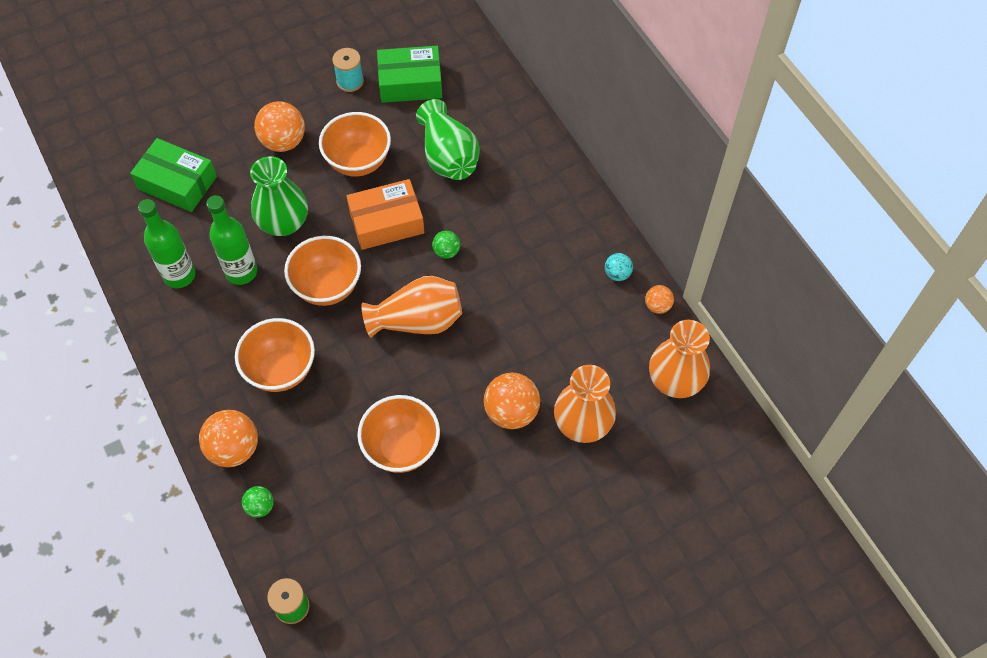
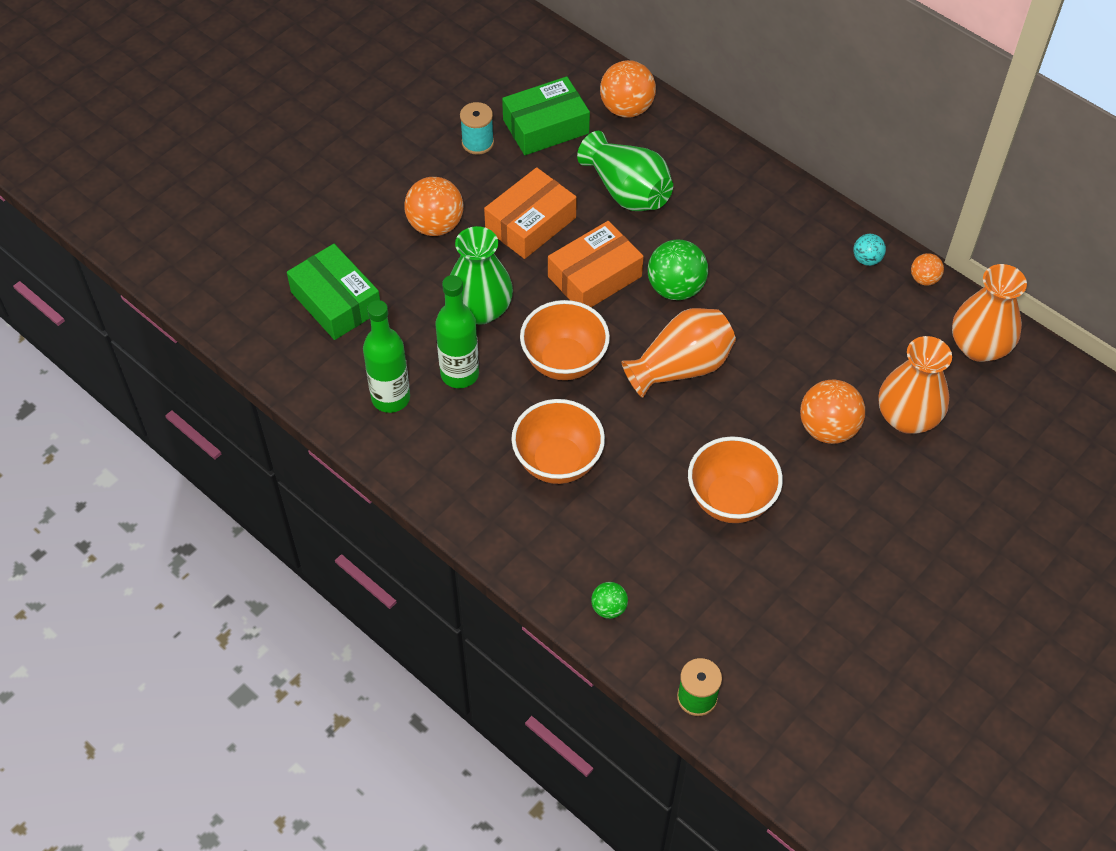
camera: 20 degrees left, 5 degrees down
(177, 183) = (336, 301): green box -> green box turned 45 degrees clockwise
(234, 449) = (548, 558): orange ball -> orange ball (626, 108)
(358, 162) = (530, 223): orange bowl -> orange box
(446, 251) = (675, 288): green ball -> green ball, size x1.86

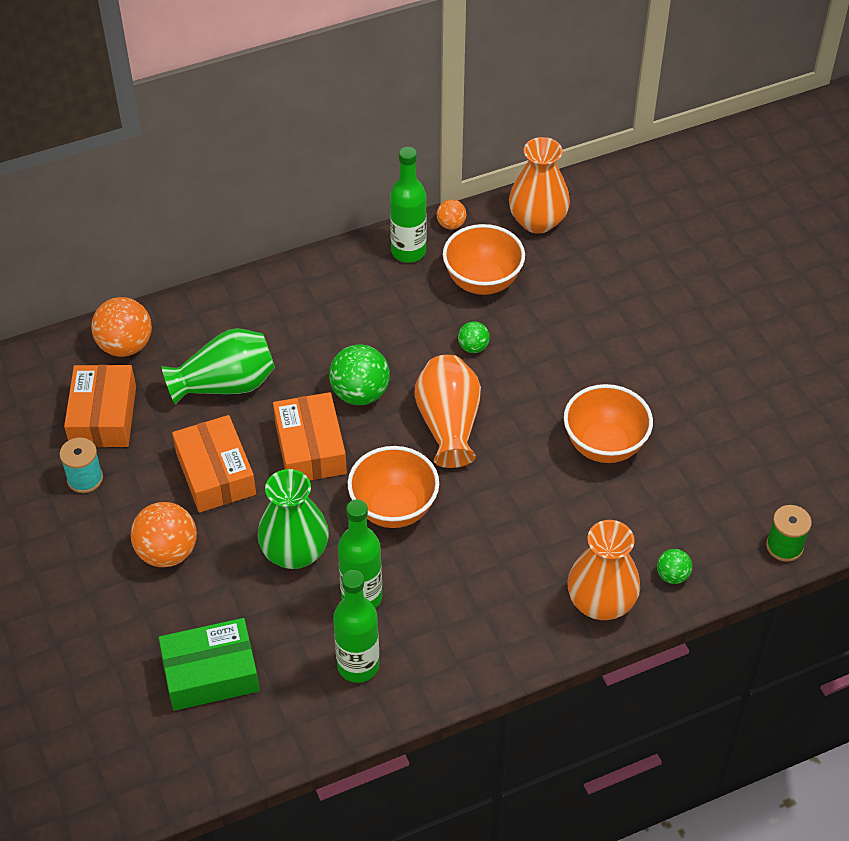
camera: 65 degrees left, 5 degrees down
(545, 126) = (103, 416): green box -> orange box
(558, 462) = (502, 556): orange bowl -> orange bowl (482, 281)
(783, 352) = (473, 347): none -> green ball
(827, 428) = (566, 350): orange ball -> none
(866, 259) = (408, 251): turquoise ball -> green bottle
(907, 417) = (582, 295): orange vase -> orange vase (600, 602)

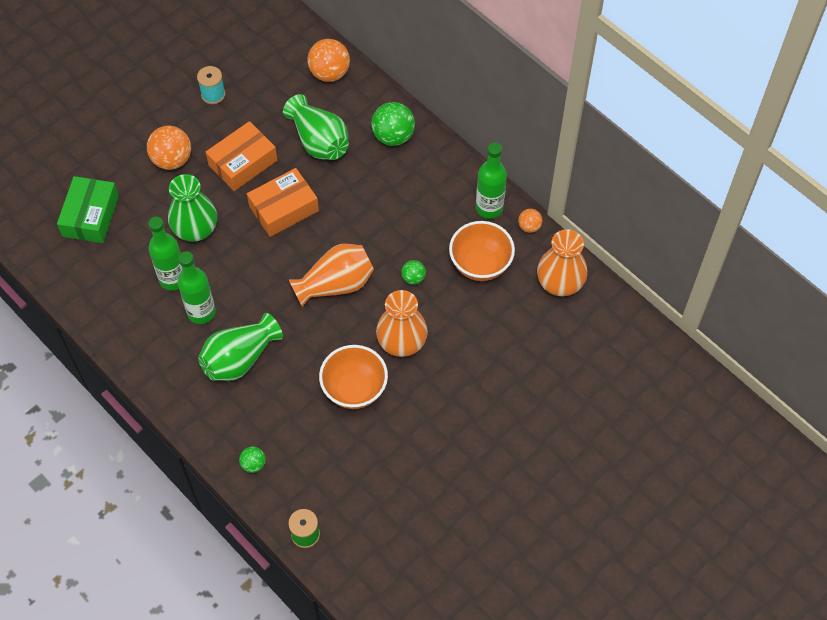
camera: 70 degrees right, 10 degrees up
(103, 416) = (266, 84): orange box -> none
(211, 673) = (91, 216): green box -> green box turned 45 degrees clockwise
(358, 665) = (120, 294): green bottle -> green bottle (201, 312)
(360, 393) = (342, 222): green ball -> green ball (393, 136)
(394, 508) = (251, 274): orange bowl -> none
(515, 552) = (240, 359): none -> green vase
(600, 602) = (215, 424): orange vase -> orange vase (402, 342)

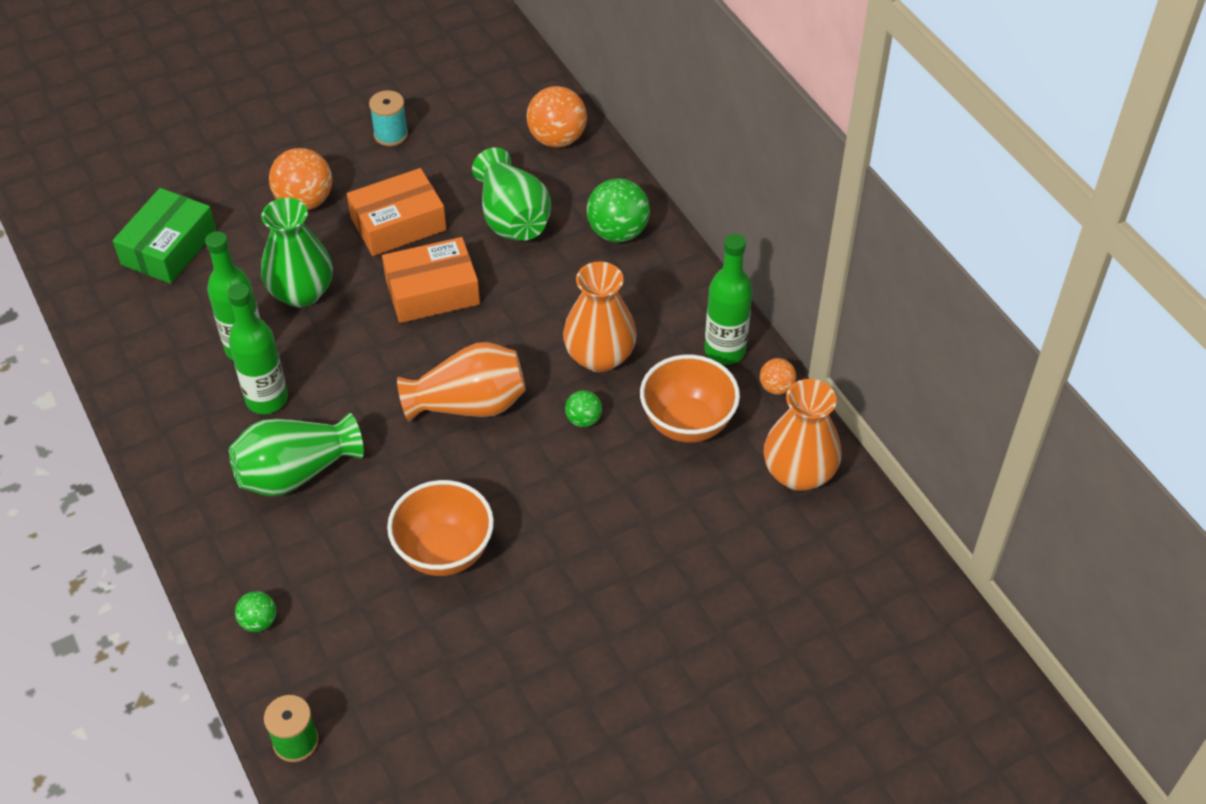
camera: 15 degrees right, 10 degrees down
(402, 342) = (536, 502): orange vase -> orange vase (599, 356)

